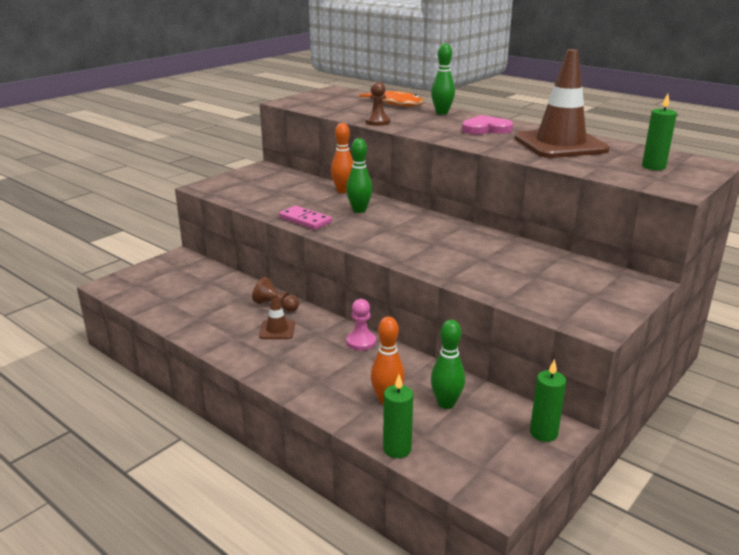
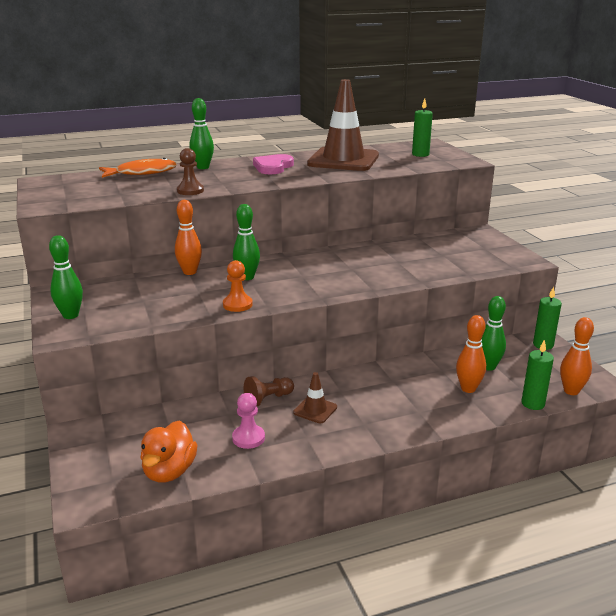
camera: 60 degrees left, 0 degrees up
(156, 299) = (169, 471): none -> orange duck
(233, 180) = (70, 315): none -> green bowling pin
(305, 220) = (237, 304): pink domino -> orange pawn
(361, 342) = (374, 374): pink pawn -> pink pawn (248, 438)
(452, 474) = (571, 391): none -> orange bowling pin

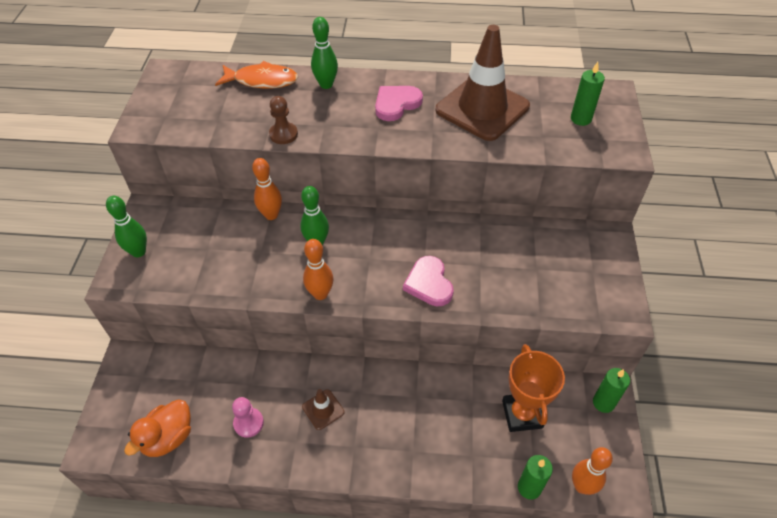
camera: 25 degrees right, 25 degrees up
(237, 304) = (282, 287): orange pawn -> none
(268, 399) = (292, 377): brown pawn -> none
(366, 277) = (429, 283): none -> pink heart
(468, 389) = (480, 439): orange bowling pin -> orange bowling pin (320, 294)
(488, 367) = (522, 414): green bowling pin -> orange trophy

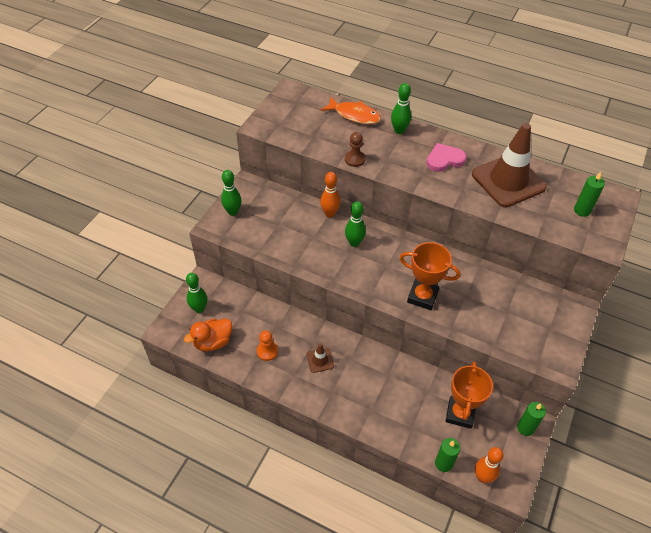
camera: 20 degrees right, 0 degrees up
(134, 397) = (199, 309): none -> green bowling pin
(248, 423) = (267, 351): pink pawn -> orange pawn
(320, 294) = (343, 279): orange bowling pin -> none
(429, 283) = (422, 297): pink heart -> orange trophy

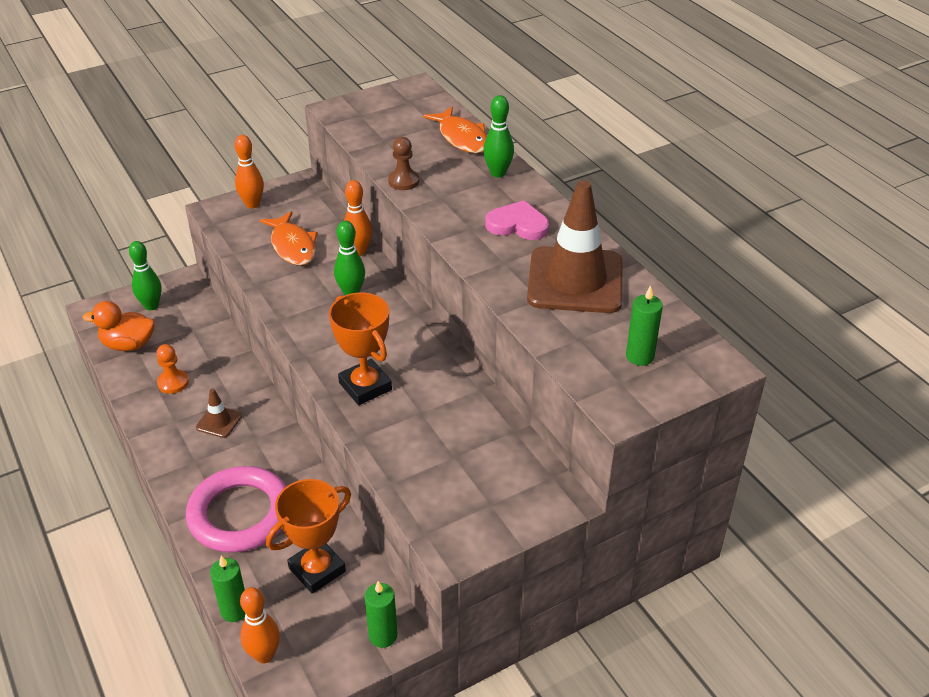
camera: 35 degrees right, 10 degrees down
(233, 212) = (252, 204): green bowling pin -> orange bowling pin
(288, 229) = (292, 246): none -> orange fish
(389, 408) = (240, 514): none -> pink ring

